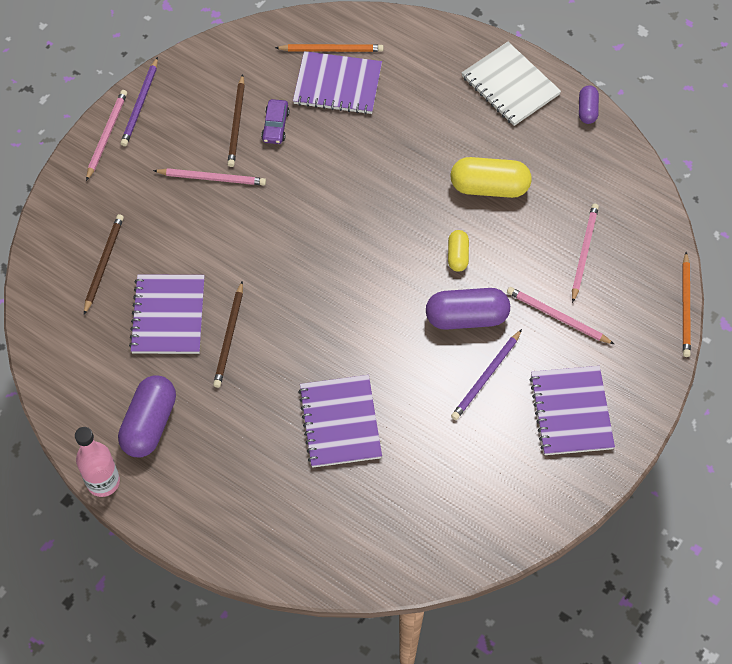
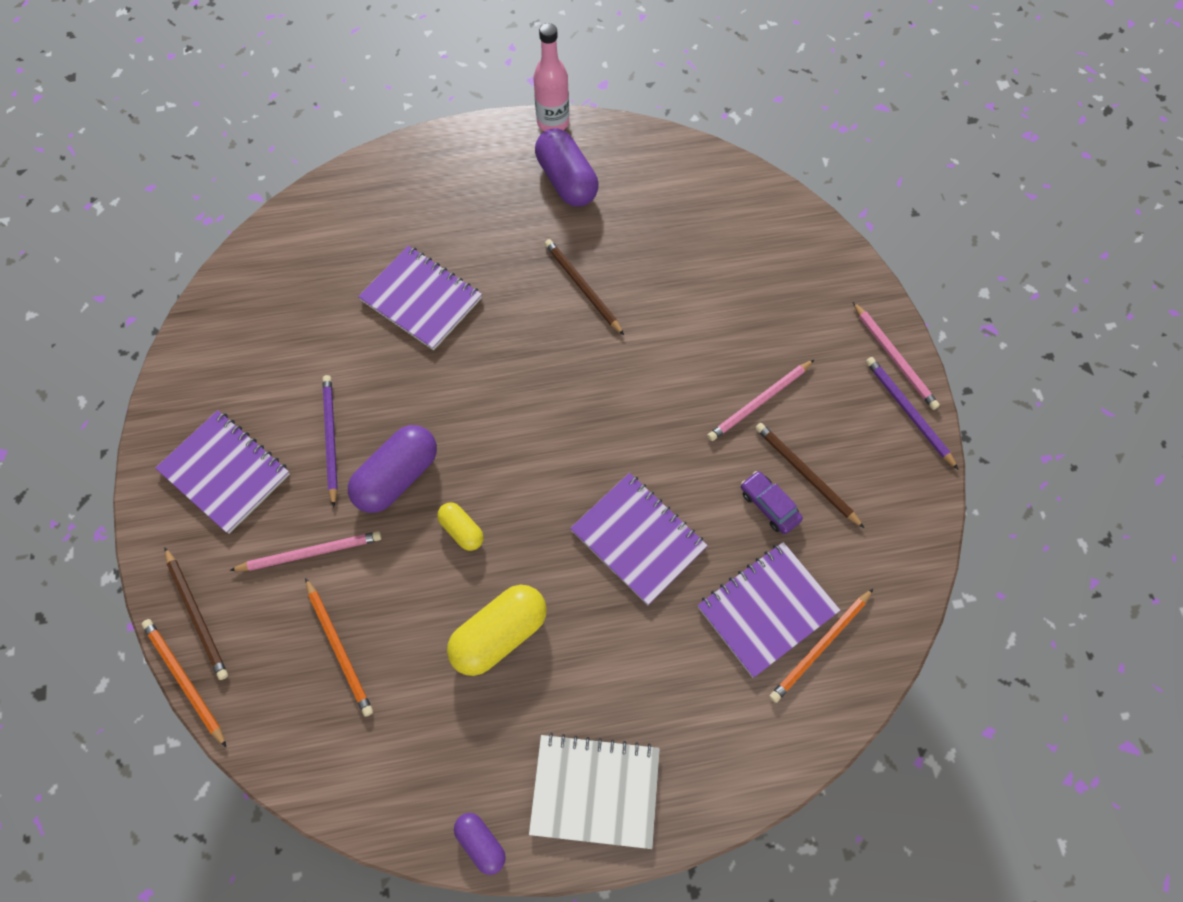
camera: 135 degrees right, 5 degrees up
(104, 263) = (749, 256): brown pencil -> brown pencil (197, 615)
(168, 316) = (649, 262): purple notebook -> purple notebook (638, 539)
(584, 252) = (339, 648): pink pencil -> orange pencil

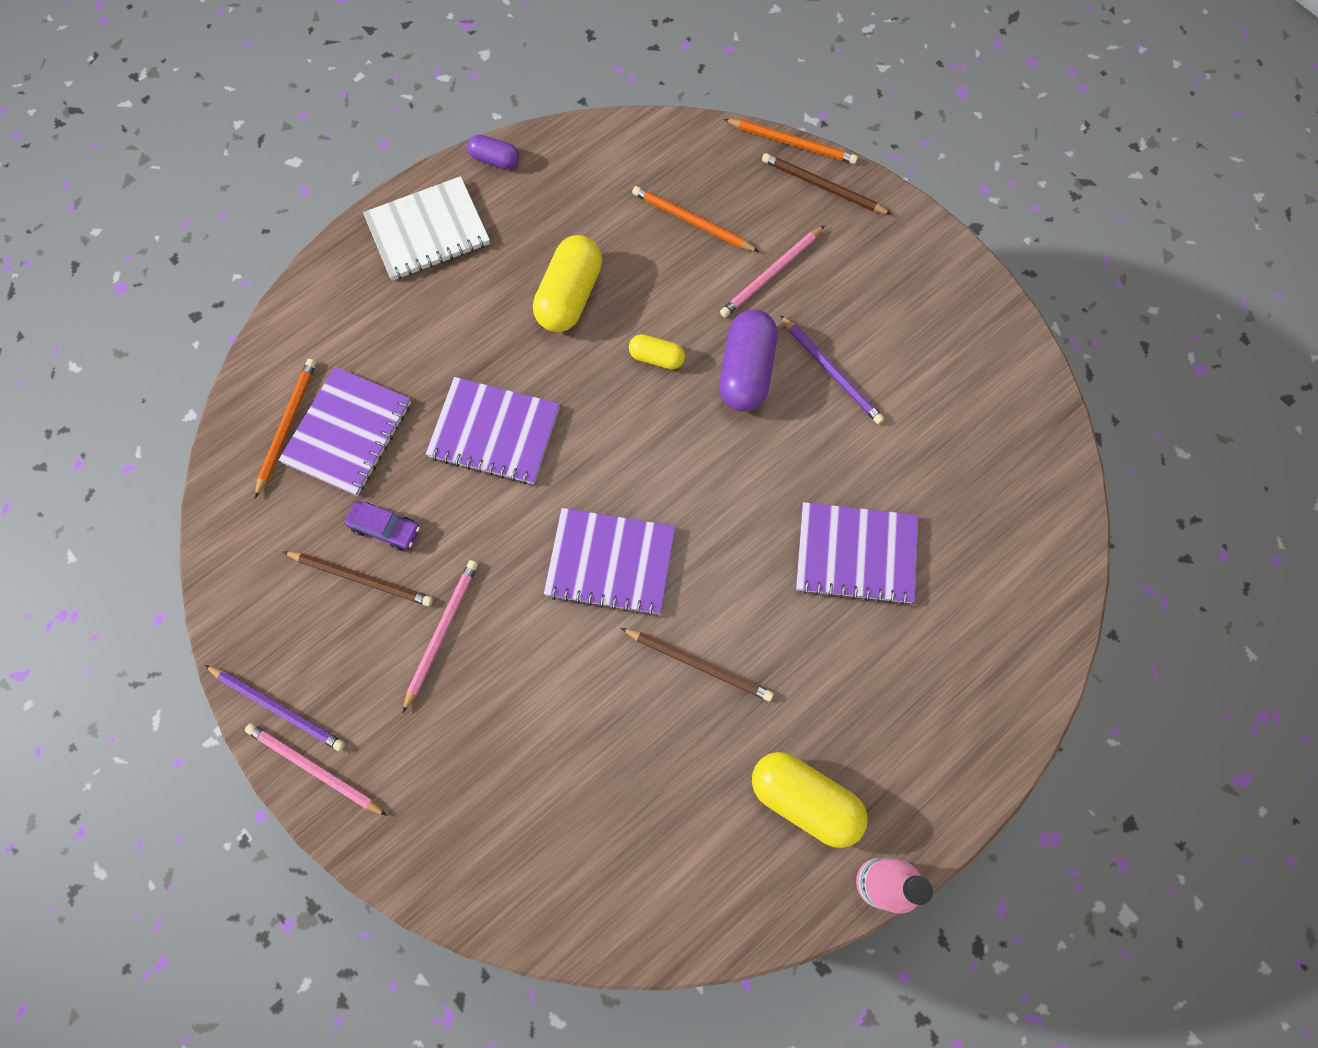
camera: 150 degrees right, 5 degrees up
(225, 472) = (897, 295): purple notebook -> purple notebook (610, 562)
(566, 181) = (805, 800): purple capsule -> yellow capsule

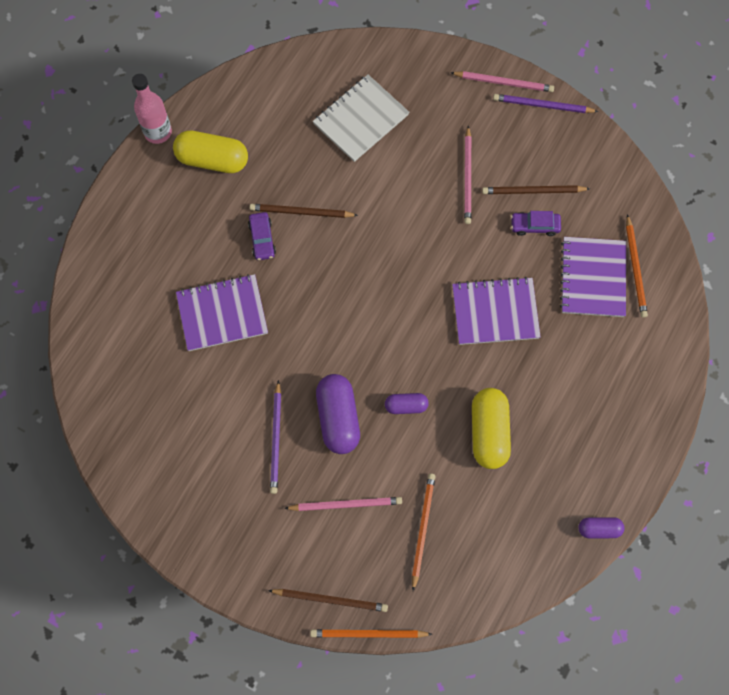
camera: 160 degrees right, 0 degrees up
(428, 231) = (618, 447): white notebook -> white notebook (361, 119)
(610, 562) = (381, 254): purple notebook -> none
(656, 357) = (406, 406): yellow capsule -> purple capsule
(692, 221) = (422, 529): orange pencil -> orange pencil turned 90 degrees counterclockwise
(768, 643) = (262, 239): none -> purple car
(771, 274) = (346, 504): pink pencil -> pink pencil turned 60 degrees clockwise
(831, 372) = (276, 439): purple pencil -> purple pencil turned 120 degrees counterclockwise

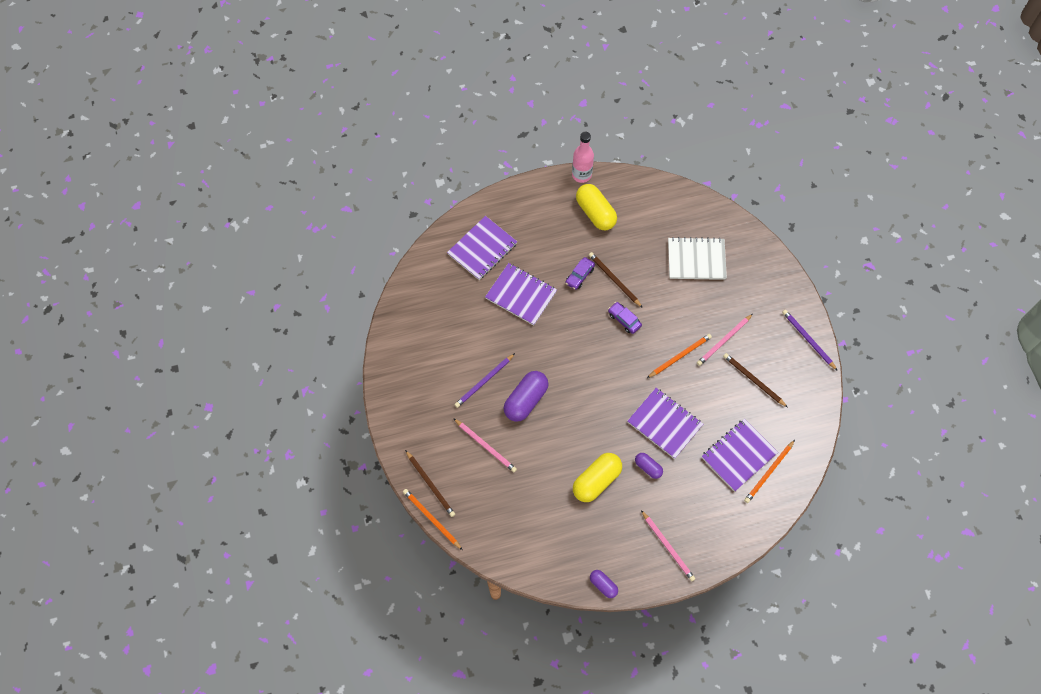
camera: 45 degrees right, 5 degrees down
(132, 302) = (482, 249): none -> purple notebook
(406, 406) = (567, 427): purple capsule -> purple capsule (648, 467)
(422, 529) = (511, 495): orange pencil -> orange pencil (680, 356)
(504, 83) = (798, 308): pink pencil -> pink pencil (668, 547)
(535, 226) = (735, 399): purple car -> purple car (624, 319)

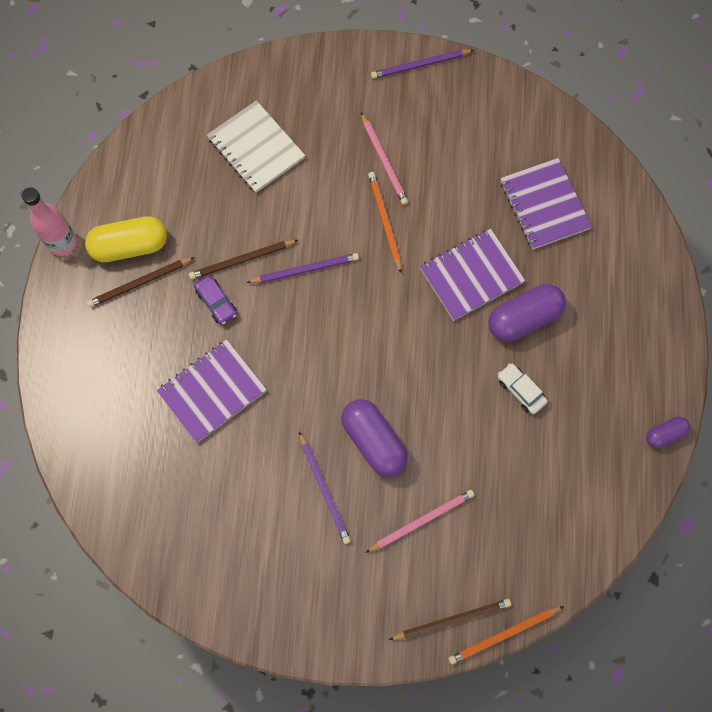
camera: 70 degrees left, 5 degrees up
(482, 249) = (116, 420): purple notebook -> none
(596, 481) = (521, 390): yellow capsule -> white car
(624, 319) = (305, 269): purple car -> purple pencil
(648, 467) = (524, 319): purple capsule -> purple capsule, size x1.84
(668, 547) = (637, 335): pink pencil -> none
(696, 259) = (256, 148): white notebook -> white notebook turned 60 degrees counterclockwise
(753, 380) = (450, 148): brown pencil -> brown pencil (139, 283)
(768, 472) = (578, 180): orange pencil -> none

